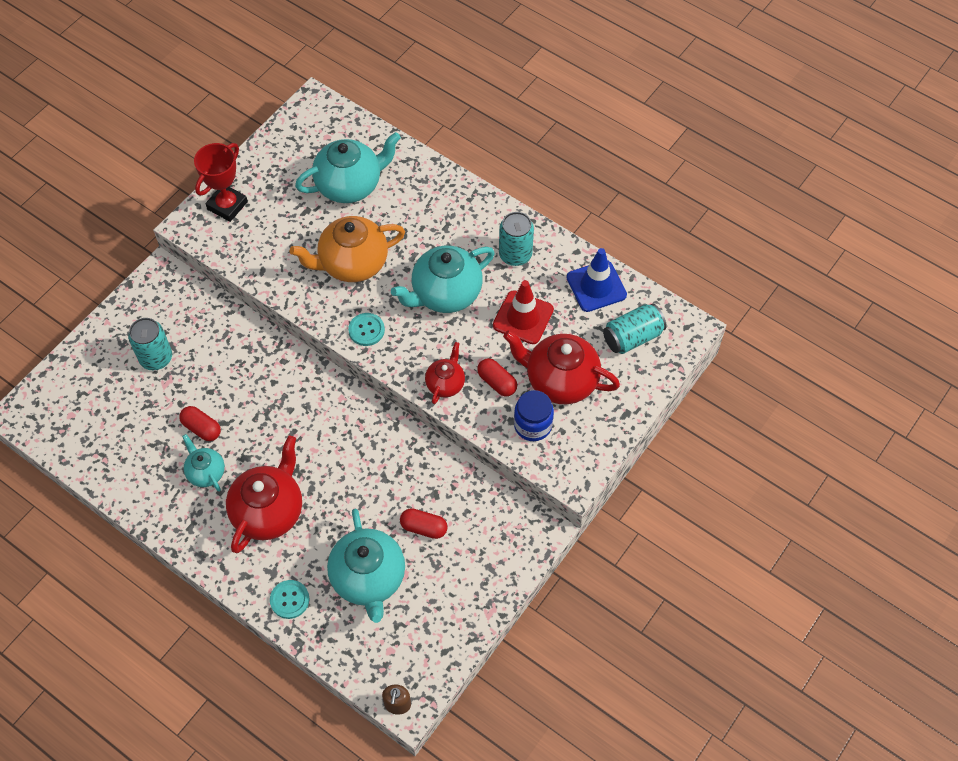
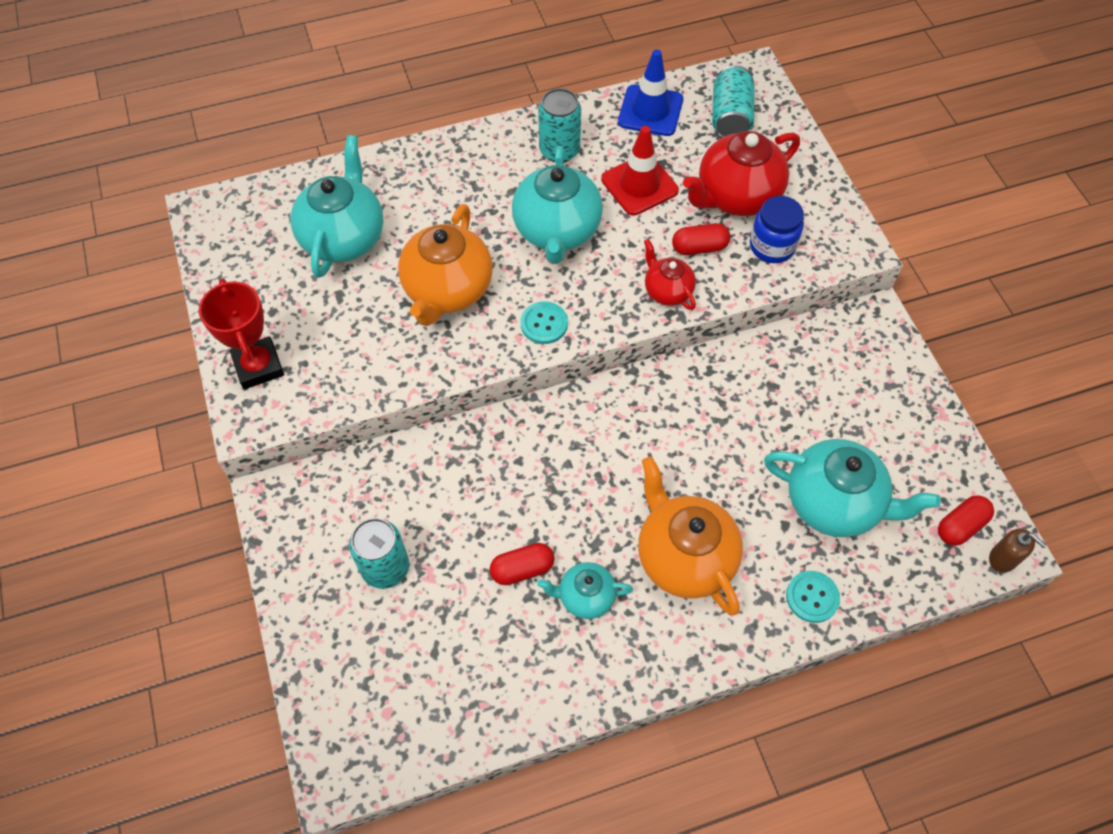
camera: 55 degrees left, 0 degrees up
(269, 511) = (684, 557): red teapot -> orange teapot
(424, 527) = (805, 417): red capsule -> red capsule (960, 526)

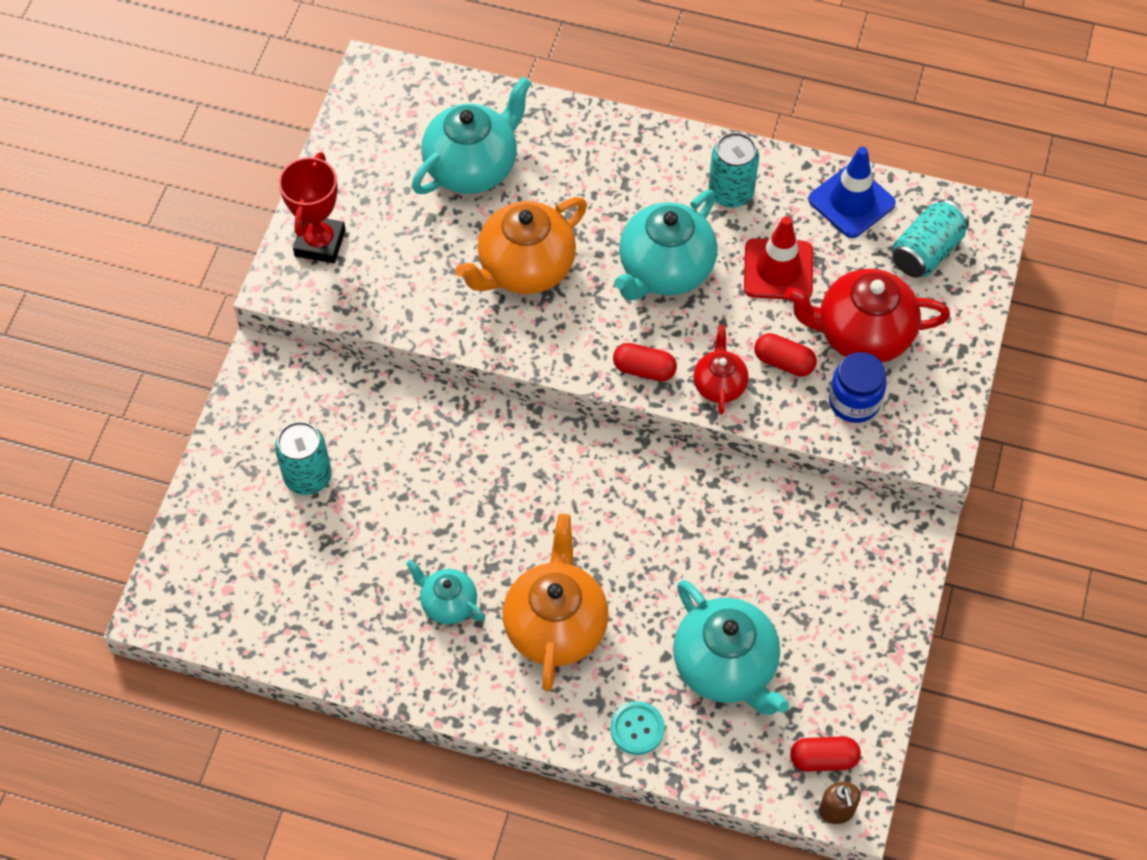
camera: 35 degrees right, 0 degrees up
(522, 569) = (415, 548): red capsule -> red capsule (644, 369)
(544, 324) = (584, 349): turquoise button -> none

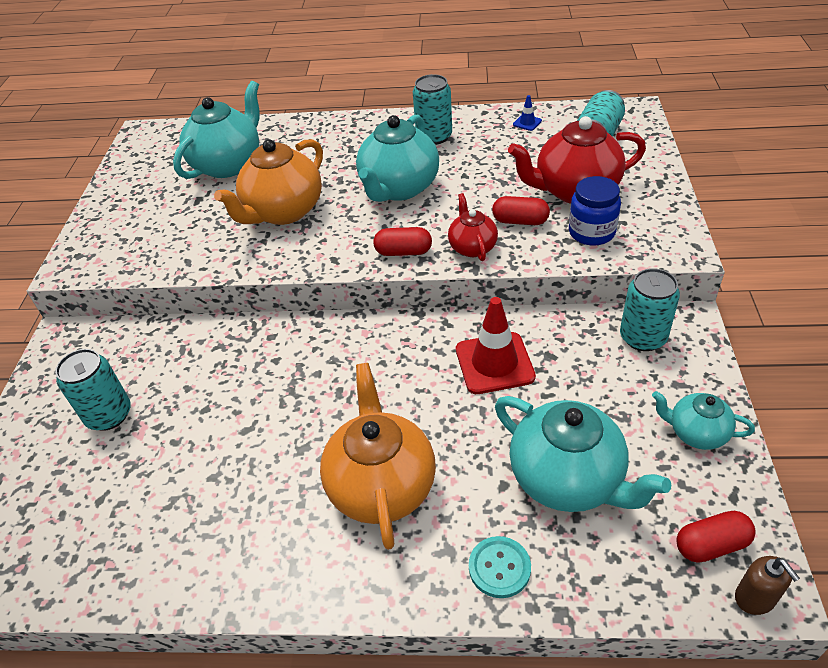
camera: 10 degrees left, 15 degrees down
(320, 243) = (105, 233): red trophy -> none
(448, 603) = (264, 493): turquoise teapot -> turquoise teapot (696, 433)
(778, 270) = (489, 169): red traffic cone -> red traffic cone (494, 363)
(851, 202) = (527, 123): blue traffic cone -> blue traffic cone, size x0.44
(862, 537) = (642, 337): none -> turquoise can

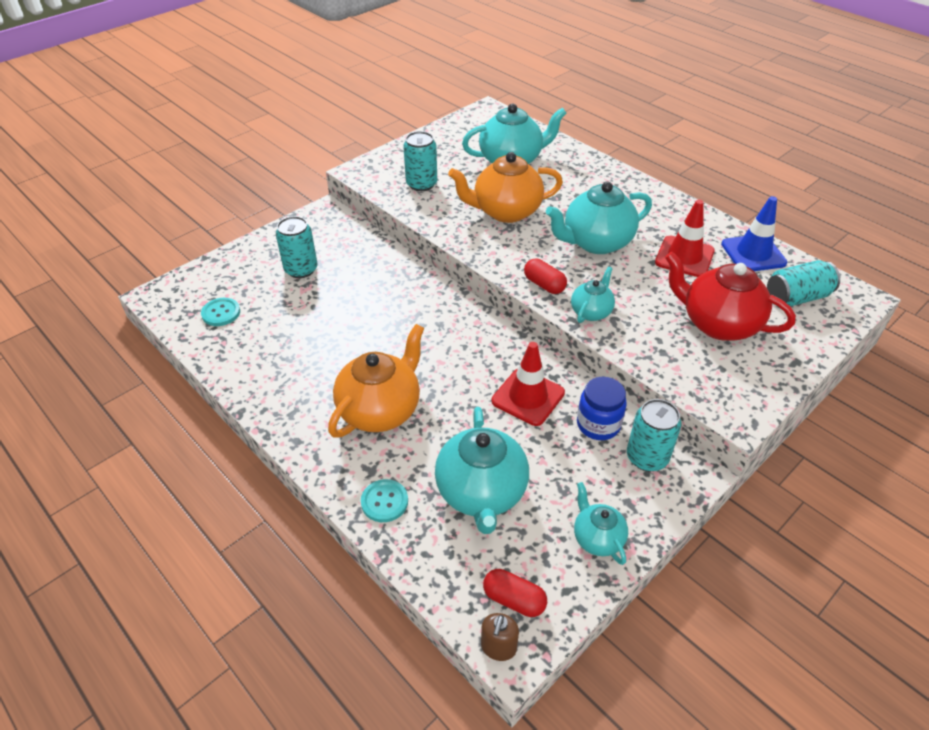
camera: 40 degrees right, 0 degrees up
(63, 535) = (221, 313): none -> turquoise button
(434, 137) = (668, 222): turquoise can -> turquoise can (421, 184)
(472, 247) = (591, 312): red teapot -> turquoise teapot
(483, 156) = (684, 257): none -> red traffic cone
(520, 221) = (647, 317): red capsule -> none
(527, 123) = (753, 253): blue traffic cone -> blue traffic cone, size x2.28
(591, 232) = (688, 359): blue jar -> blue jar (598, 424)

